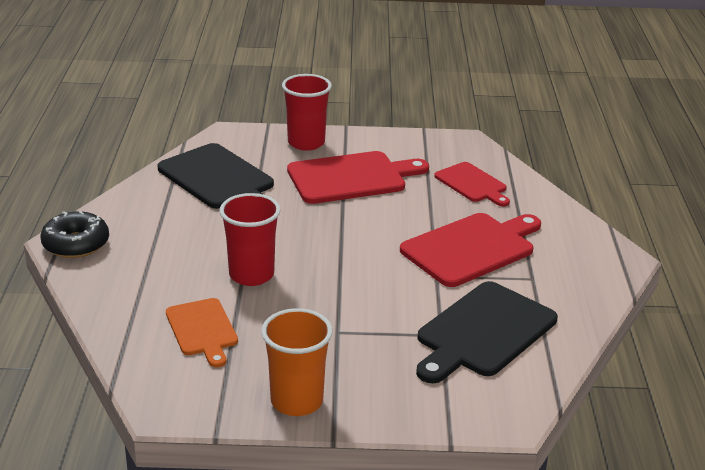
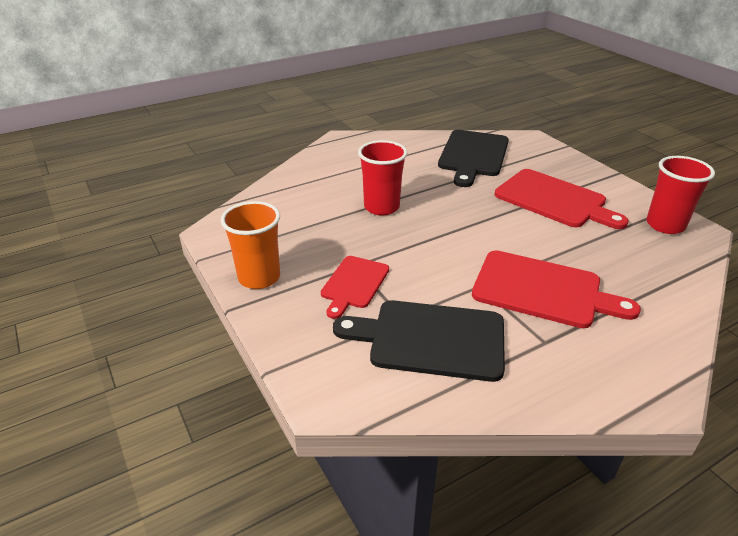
camera: 60 degrees right, 5 degrees up
(76, 244) = (343, 143): black donut -> none
(202, 330) = (303, 213): orange cutting board -> none
(306, 143) = (568, 167): red cup -> red cup (665, 225)
(472, 184) = (639, 257): red cutting board -> red cutting board (354, 284)

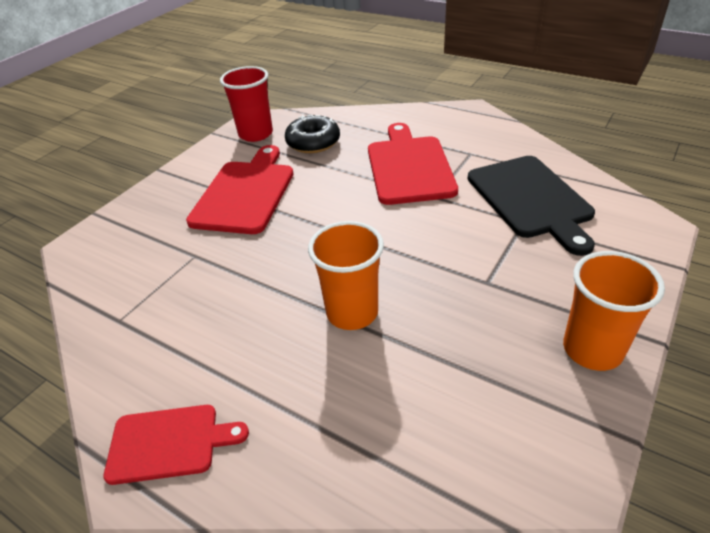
camera: 115 degrees left, 5 degrees up
(354, 284) = (516, 269): red cutting board -> red cutting board (169, 443)
(381, 207) = (352, 312): red cup -> orange cup
(473, 155) = (153, 280): black cutting board -> none
(629, 251) = (313, 142): none -> black donut

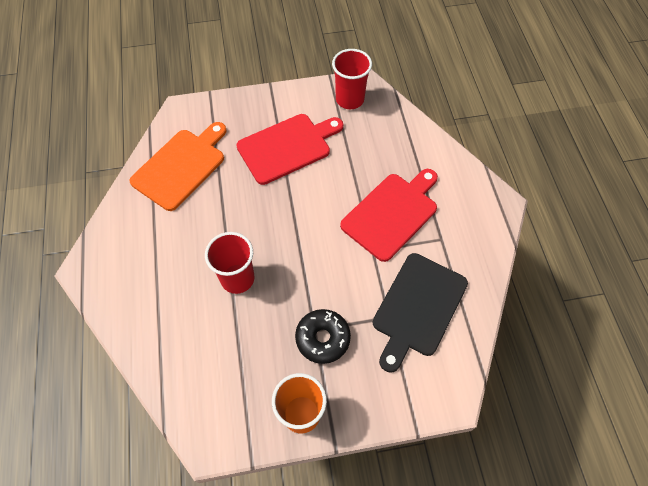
camera: 45 degrees right, 20 degrees up
(143, 284) = (181, 166): none -> orange cutting board
(169, 443) = (107, 265): red cutting board -> none
(313, 142) = (370, 139): black donut -> black donut (322, 338)
(352, 312) = (237, 278): orange cup -> red cup

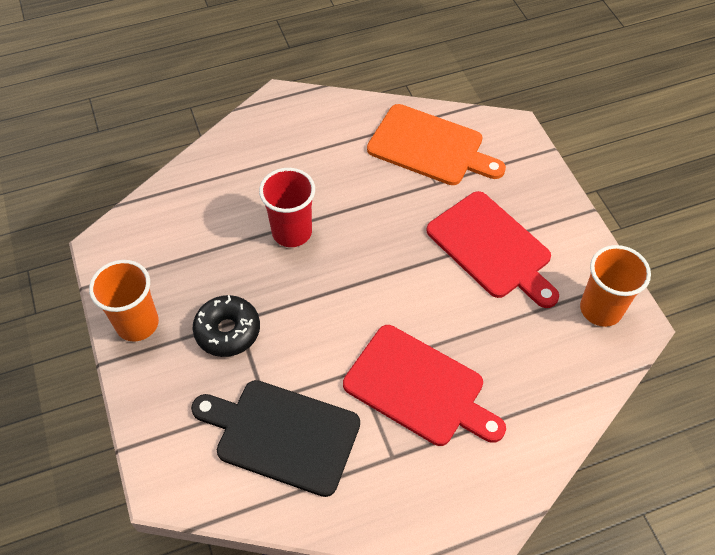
camera: 80 degrees right, 5 degrees down
(349, 99) = (600, 309): red cup -> orange cup

